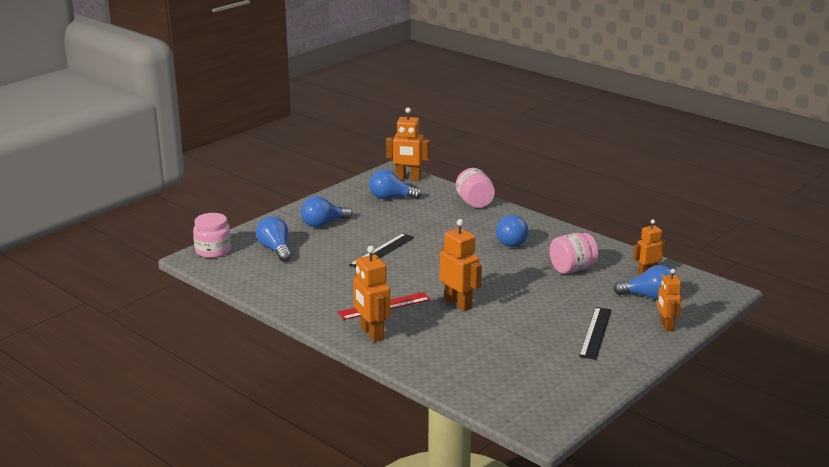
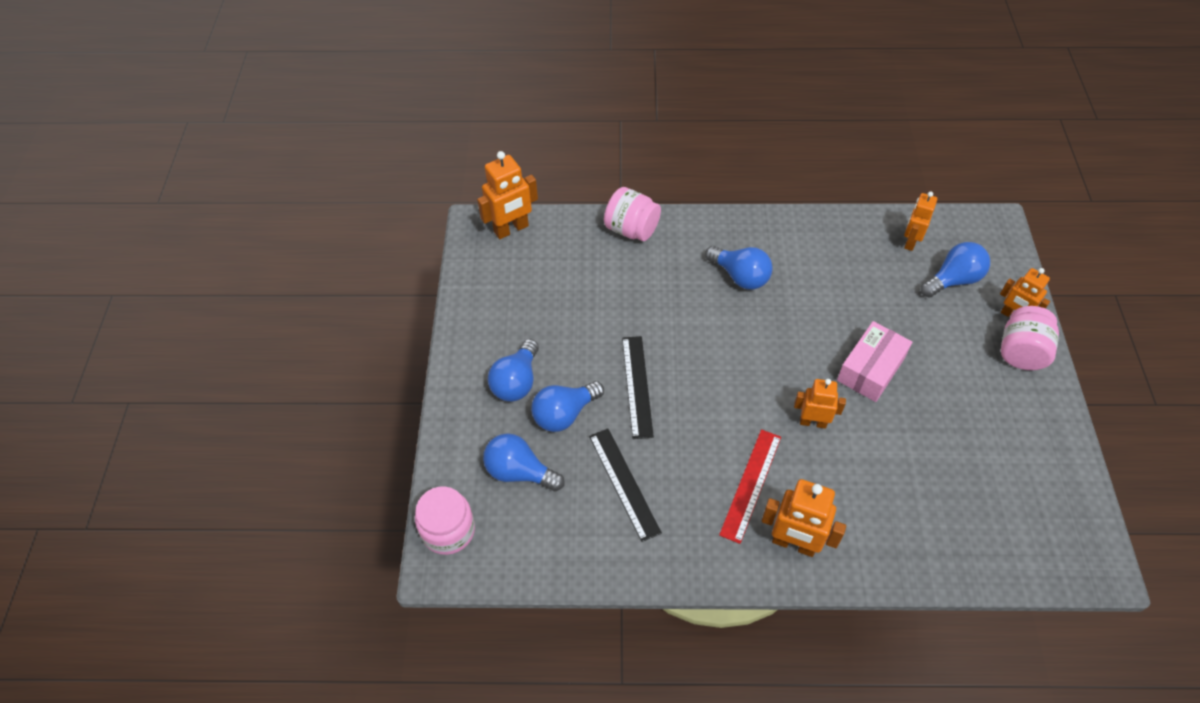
camera: 40 degrees left, 30 degrees up
(391, 198) = (534, 278): blue light bulb -> blue light bulb (564, 414)
(458, 303) = (813, 422): orange robot -> orange robot, size x0.67
(529, 303) = (870, 369): none -> pink box
(572, 269) = (844, 282): pink jar -> pink jar (1021, 352)
(596, 333) = (974, 373): black ruler -> black ruler (624, 483)

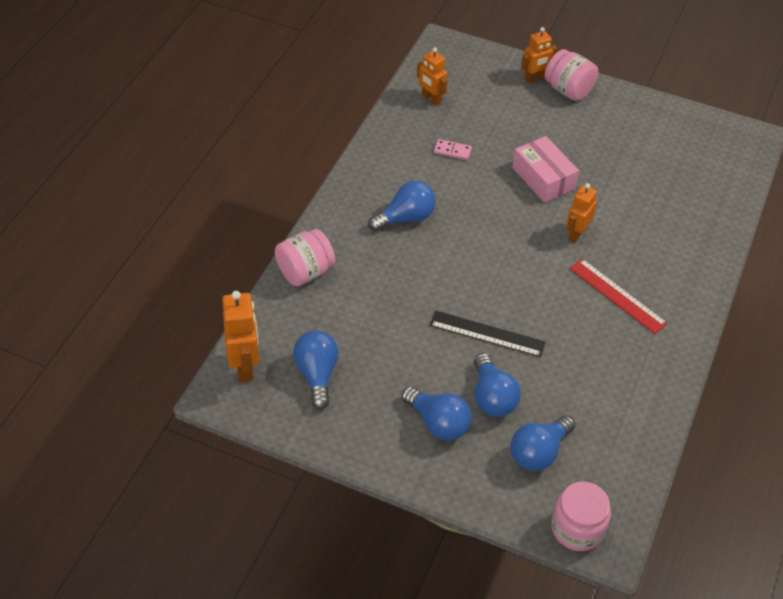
camera: 70 degrees left, 5 degrees down
(624, 483) = (582, 379): black ruler -> none
(793, 544) = (679, 291): orange robot -> none
(852, 282) = (452, 151): none -> pink domino
(953, 280) = (483, 93): blue light bulb -> blue light bulb (317, 374)

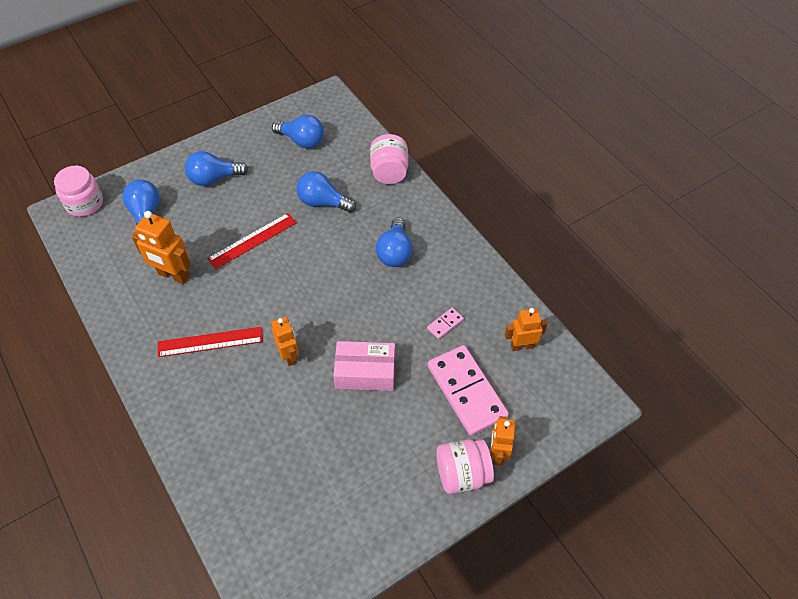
camera: 125 degrees right, 5 degrees up
(245, 366) = (338, 113): orange robot -> orange robot (173, 275)
(487, 333) = (252, 241): black ruler -> red ruler
(492, 397) = (204, 214): blue light bulb -> blue light bulb (323, 202)
(502, 114) = (466, 391): none -> pink domino

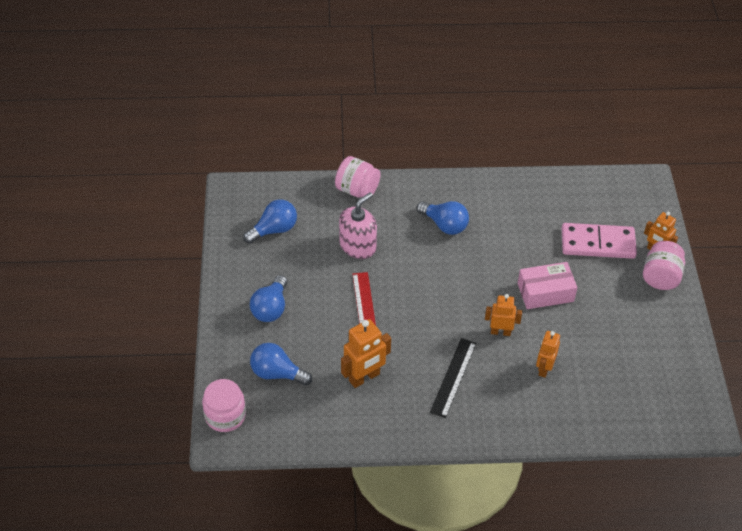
camera: 60 degrees left, 5 degrees down
(210, 341) = (453, 377): red ruler -> black ruler
(323, 202) = (358, 246): blue light bulb -> pink soap dispenser
(365, 372) = (545, 292): pink box -> pink box turned 45 degrees clockwise
(445, 324) = (533, 227): pink domino -> none
(522, 346) = (579, 195): orange robot -> orange robot (544, 368)

